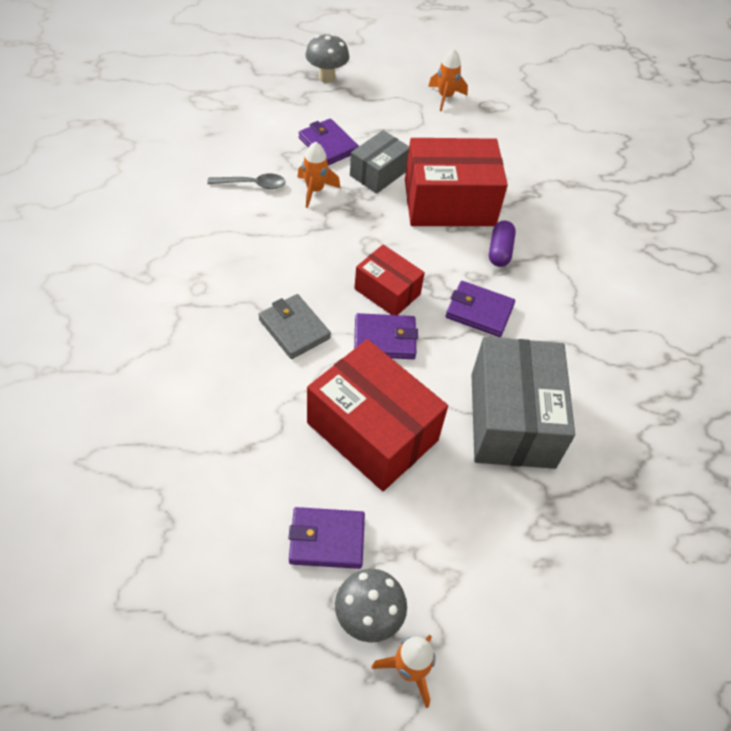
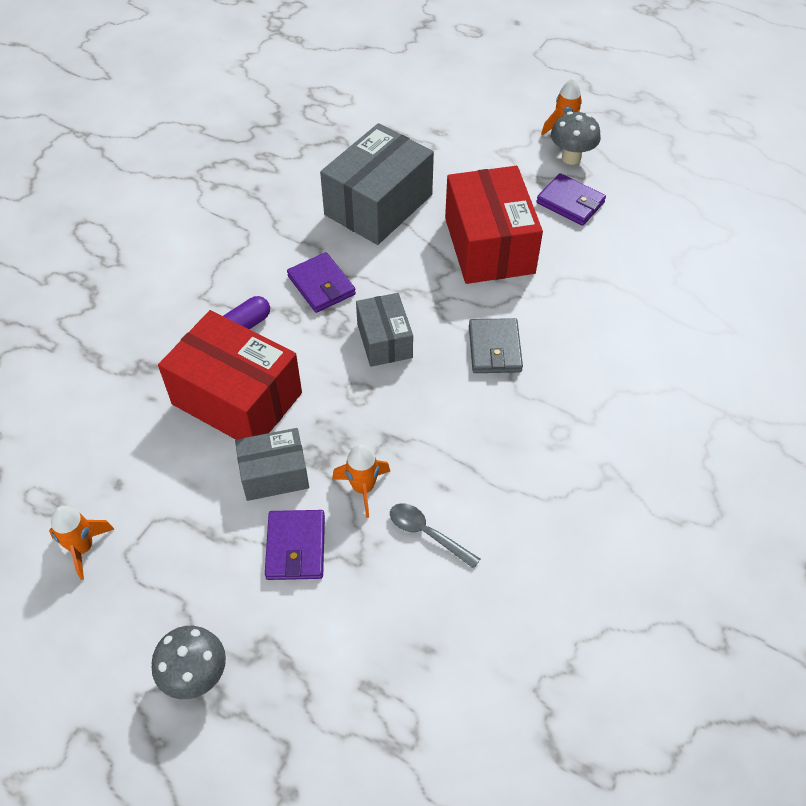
camera: 140 degrees left, 0 degrees up
(384, 339) = (423, 303): purple wallet -> none
(387, 291) = (384, 340): red box -> grey box

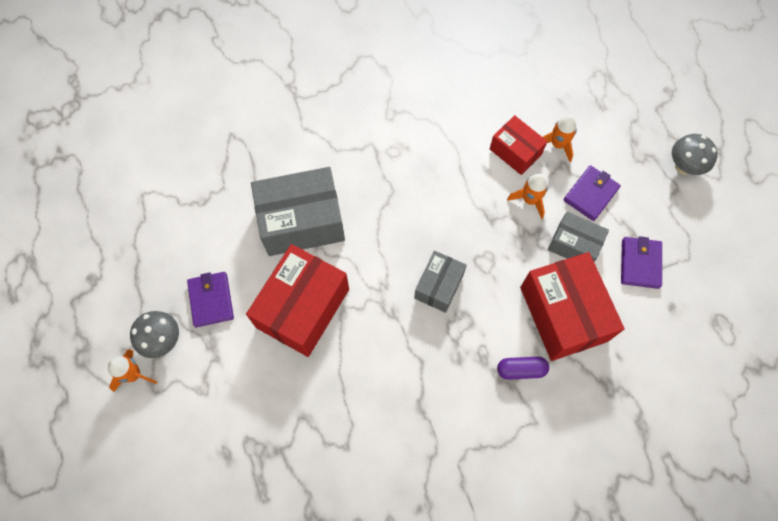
camera: 140 degrees left, 15 degrees up
(83, 548) = (712, 279): orange rocket -> orange rocket (557, 145)
(321, 285) = (444, 364): purple wallet -> purple wallet (640, 263)
(378, 205) = (342, 410): grey box -> grey box (302, 222)
(427, 533) = (515, 151): grey spoon -> red box
(494, 349) = (377, 228): grey wallet -> none

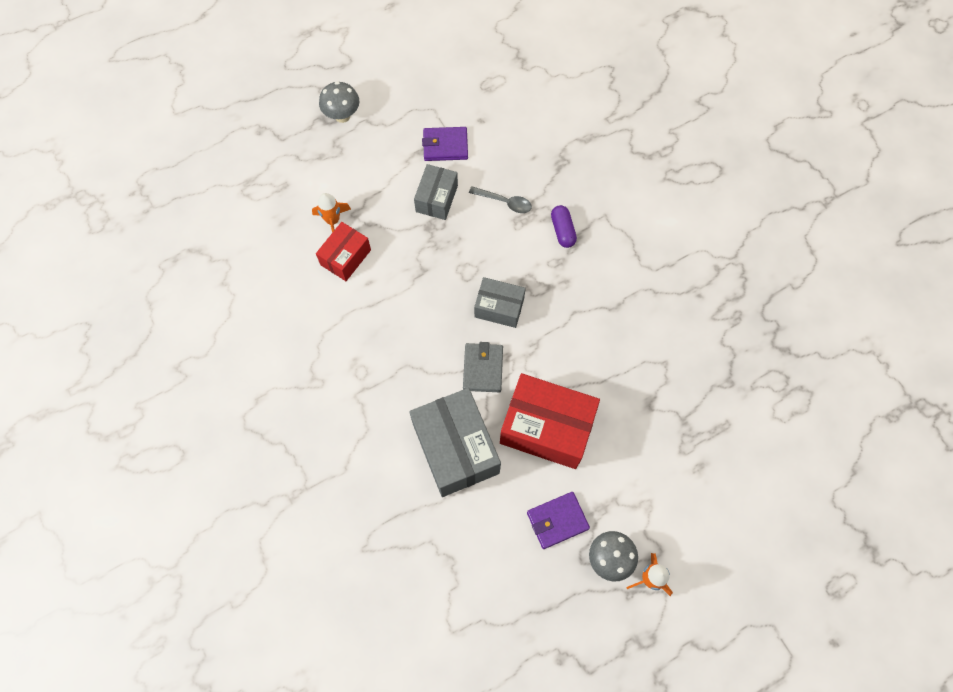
camera: 100 degrees left, 0 degrees up
(376, 259) = (483, 368): none -> grey wallet
(529, 200) = (397, 239): orange rocket -> none
(563, 314) = (504, 202): red box -> grey spoon
(590, 194) = (382, 189): purple wallet -> none

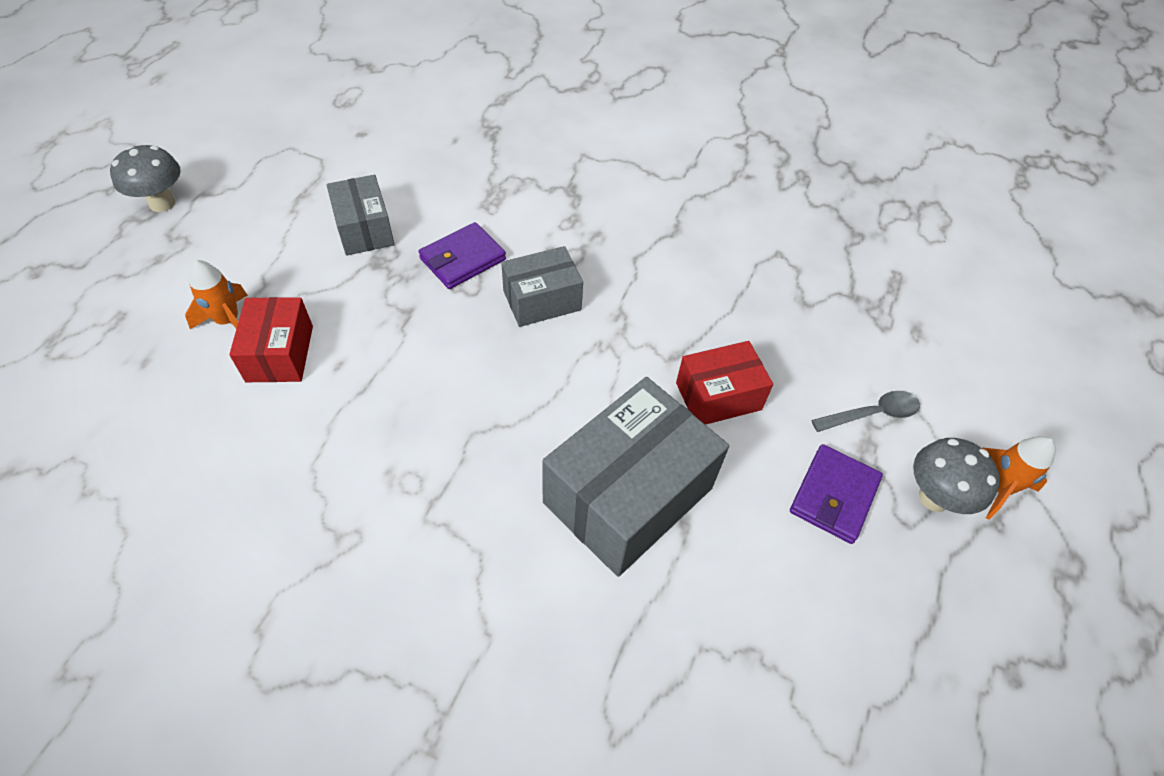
camera: 40 degrees left, 15 degrees down
(445, 146) = (334, 174): purple wallet -> purple wallet (462, 259)
(456, 448) = (628, 495): grey box -> grey box turned 75 degrees counterclockwise
(483, 368) = (580, 377): grey wallet -> none
(504, 202) = (456, 194): grey spoon -> grey spoon (872, 414)
(546, 428) = (718, 396): red box -> red box, size x0.57
(562, 230) = (549, 189): purple capsule -> none

